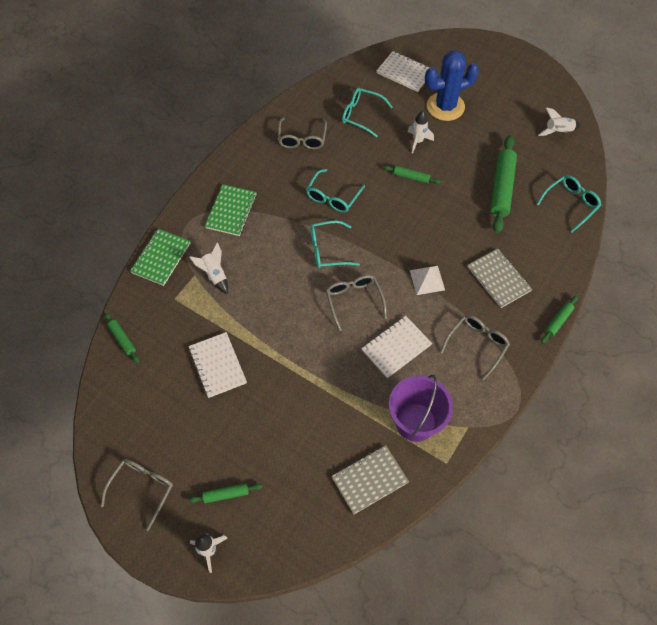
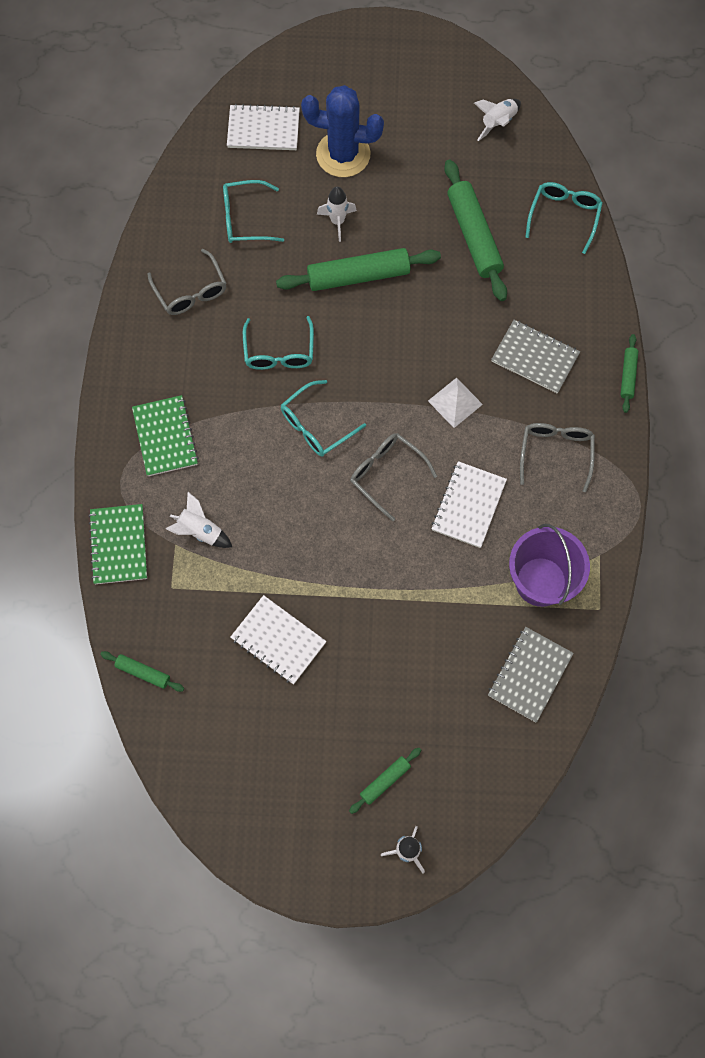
camera: 30 degrees left, 10 degrees up
(142, 489) = (288, 829): grey glasses -> none
(411, 177) = (358, 276): green rolling pin -> green rolling pin, size x2.00
(445, 107) = (343, 154): blue cactus -> blue cactus turned 60 degrees clockwise

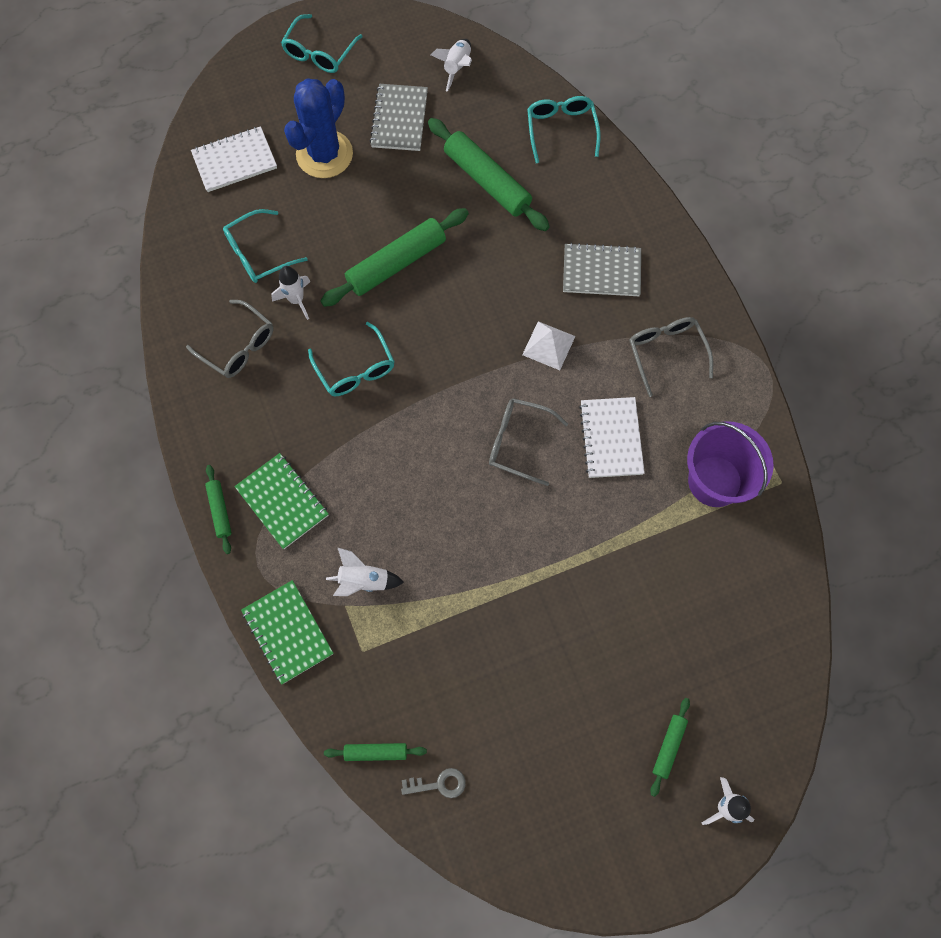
camera: 25 degrees left, 0 degrees up
(181, 721) = (439, 784): none -> grey key
(278, 640) = (495, 655): white notebook -> none
(316, 426) = (427, 425): turquoise glasses -> turquoise glasses (319, 53)
(337, 221) = (350, 220): white rocket -> white rocket (296, 300)
(343, 154) = (324, 154): blue cactus -> blue cactus turned 45 degrees counterclockwise
(530, 675) = (750, 576): grey notebook -> grey notebook (399, 119)
(628, 375) = (694, 252): green rolling pin -> green rolling pin (220, 510)

